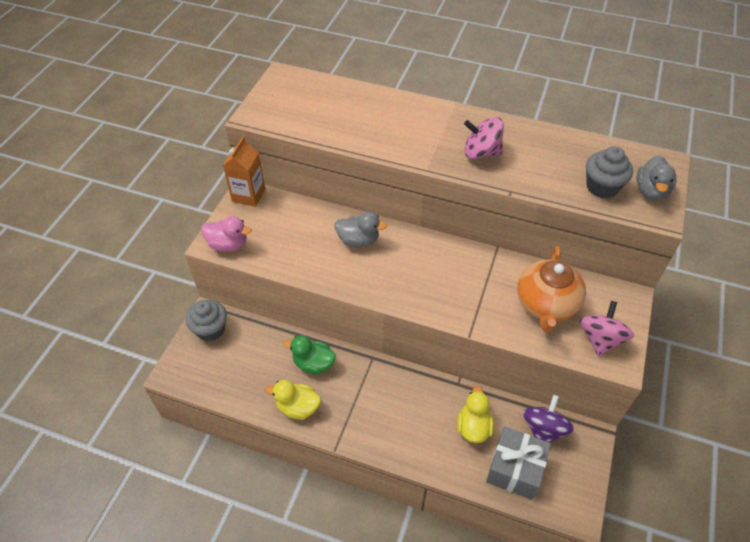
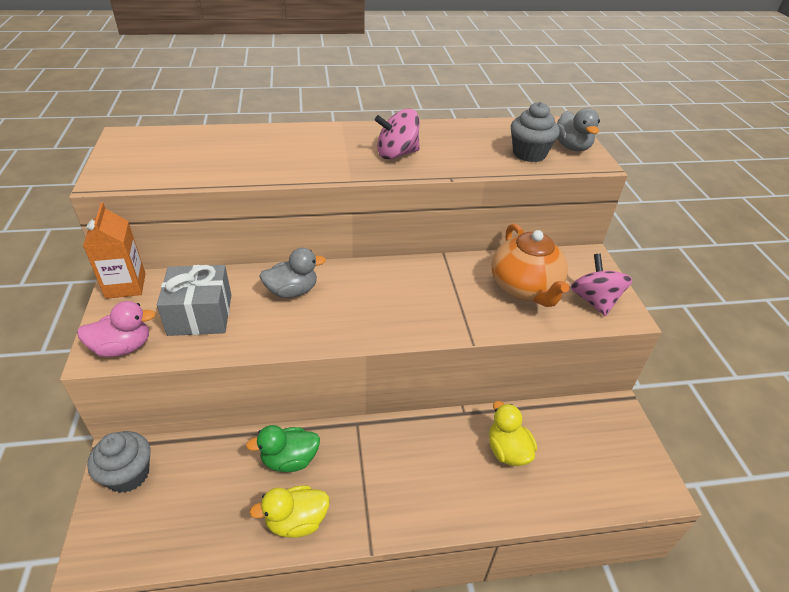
camera: 30 degrees left, 10 degrees down
(515, 469) = (575, 476): grey gift -> grey gift (200, 315)
(543, 429) = (574, 422): purple spinning top -> none

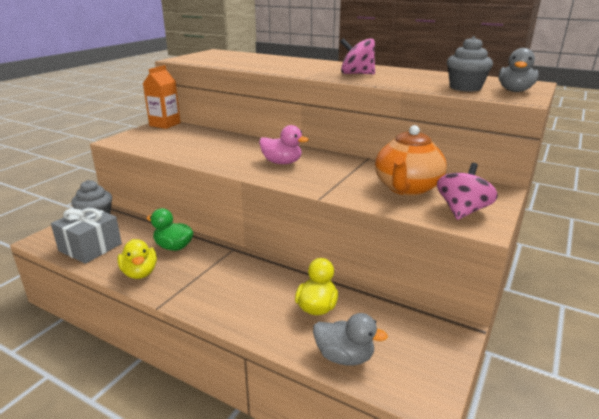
camera: 40 degrees right, 15 degrees down
(123, 347) = (129, 141): pink duck -> pink duck (282, 162)
(200, 315) = (180, 141): grey gift -> grey gift (90, 247)
(292, 291) = (241, 147): grey duck -> grey duck (344, 357)
(296, 521) = (140, 273): yellow duck -> yellow duck turned 135 degrees counterclockwise

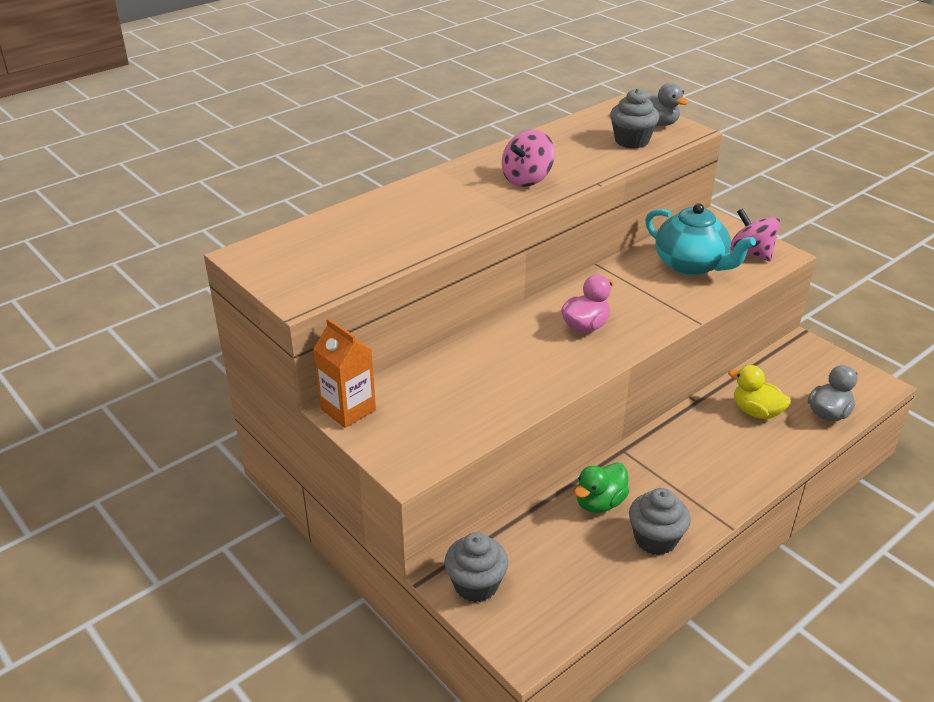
camera: 70 degrees left, 10 degrees up
(90, 247) = (570, 590): grey gift -> none
(140, 273) = (655, 539): yellow duck -> grey cupcake
(407, 188) = (691, 265): orange teapot -> turquoise teapot

